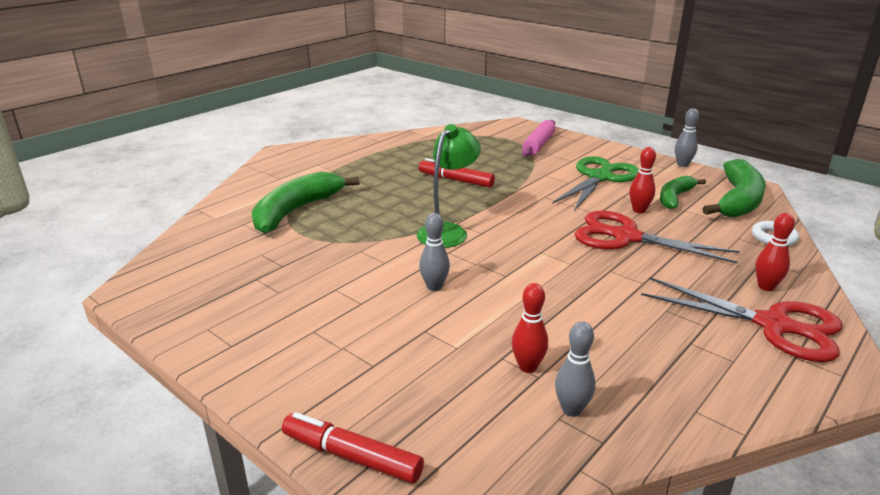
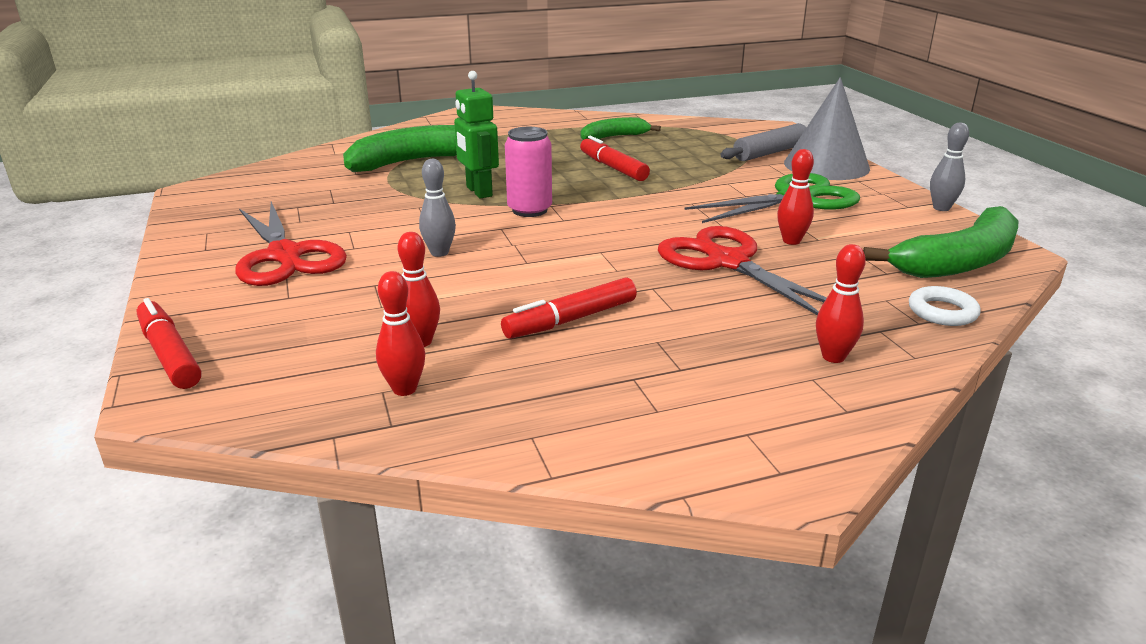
camera: 30 degrees right, 0 degrees up
(388, 225) = (478, 192): none -> green robot
(447, 231) = (529, 210): green lamp -> pink can
(538, 145) = (770, 152): pink rolling pin -> grey rolling pin
(571, 410) = (404, 389): grey bowling pin -> red bowling pin
(583, 147) = (826, 165): none -> grey cone
(597, 312) = (570, 320): none -> red marker
(674, 197) = (866, 239): green banana -> green banana (614, 137)
(774, 325) = (774, 396): red scissors -> red scissors (285, 256)

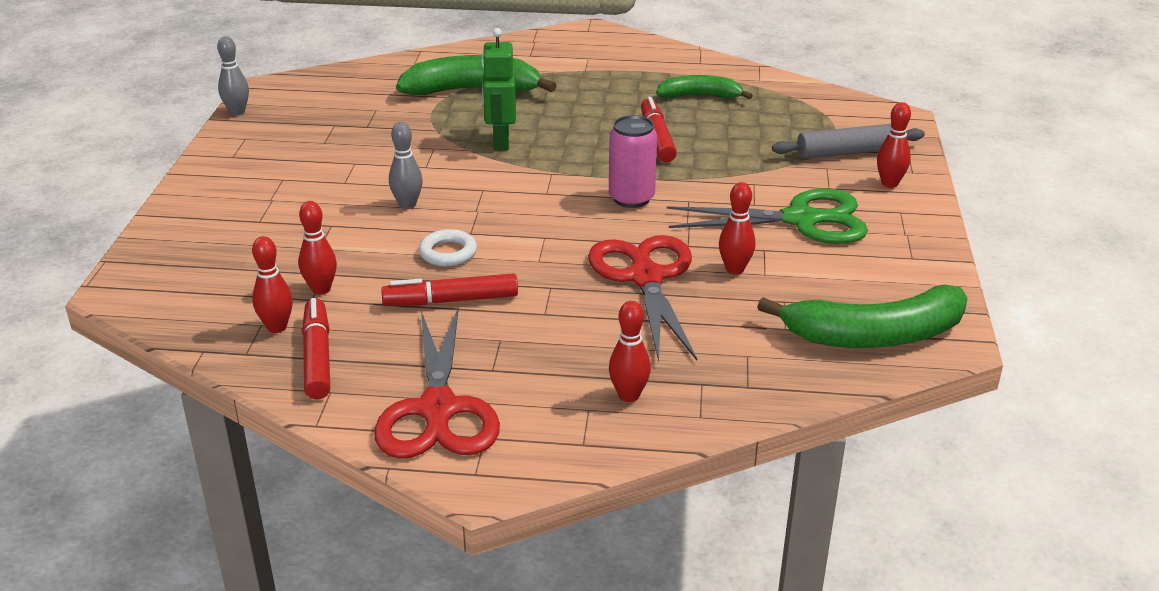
camera: 25 degrees right, 5 degrees up
(170, 354) = (146, 252): red marker -> red marker (317, 357)
(285, 256) = (286, 178): red scissors -> red scissors (438, 410)
(529, 210) = (526, 174): pink can -> pink can (631, 198)
(826, 165) = (889, 183): grey cone -> red bowling pin
(941, 208) = (946, 268): grey bowling pin -> grey bowling pin (237, 112)
(942, 312) = (784, 382): white ring -> white ring (448, 253)

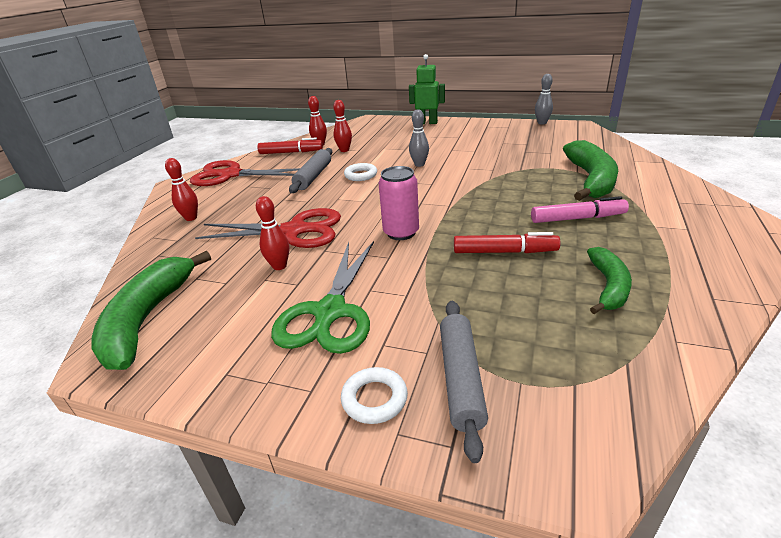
camera: 105 degrees right, 0 degrees up
(451, 300) = (313, 176): red marker -> grey rolling pin
(500, 142) = (500, 189): green robot -> green robot (427, 123)
(576, 102) = (577, 218): none -> pink marker
(889, 183) = (374, 399): red bowling pin -> white ring

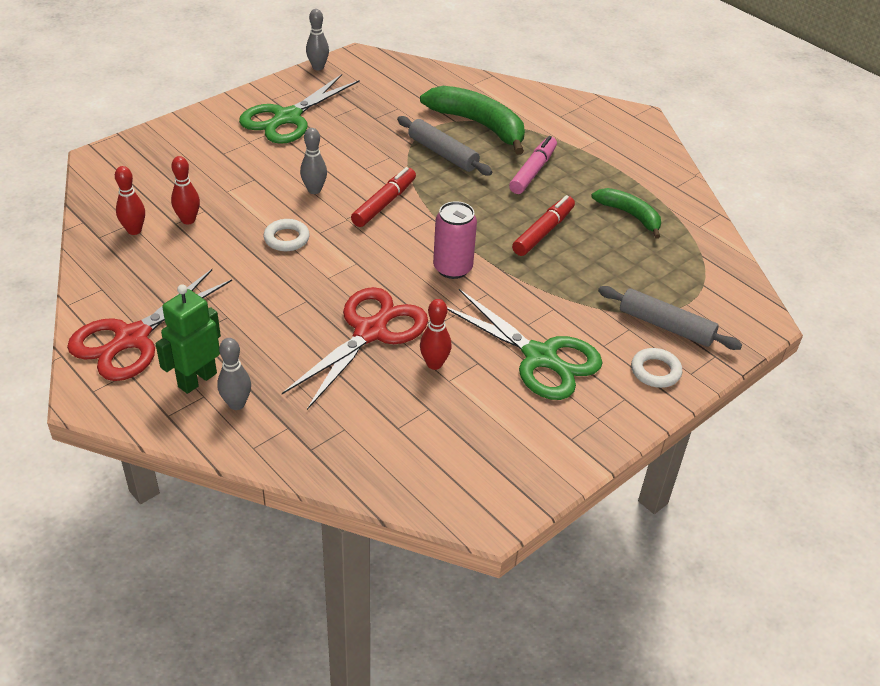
camera: 65 degrees left, 10 degrees up
(148, 318) = (445, 475): green banana -> none
(191, 218) = (236, 404): red bowling pin -> grey bowling pin
(291, 152) = (126, 263): red marker -> red marker (384, 203)
(313, 176) = (240, 272): grey rolling pin -> grey rolling pin (443, 153)
(427, 123) = (193, 126): green robot -> green robot (197, 380)
(476, 135) = (287, 118): none -> green scissors

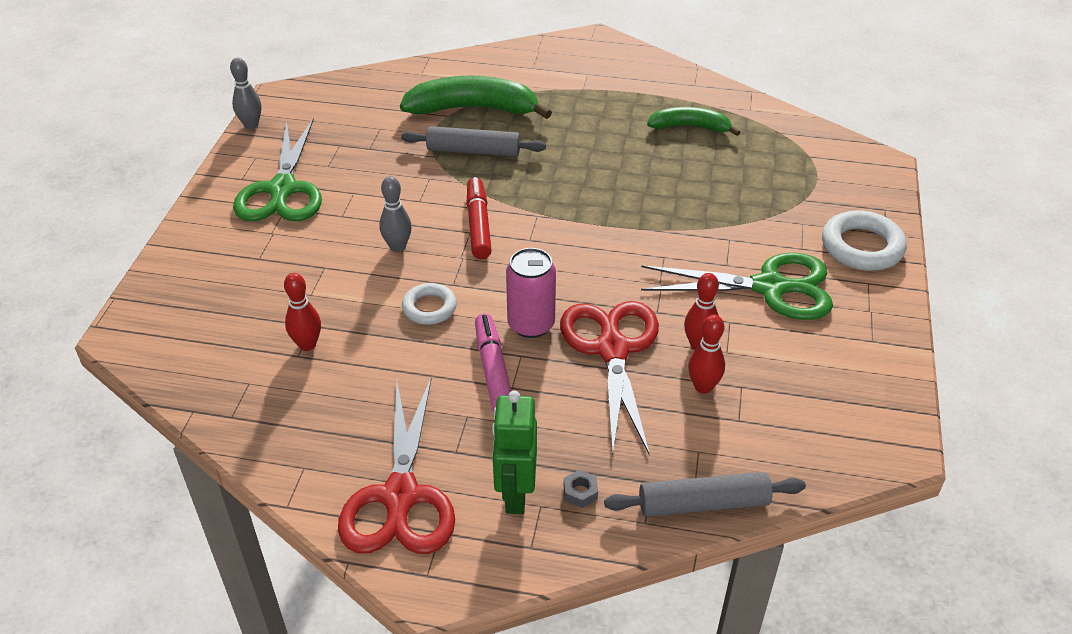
camera: 35 degrees left, 0 degrees up
(134, 230) = (262, 387): red bowling pin -> red bowling pin (703, 387)
(236, 404) = (580, 492): grey bowling pin -> grey nut
(452, 268) = (609, 251): pink can -> pink can (531, 324)
(533, 171) = (570, 128): pink marker -> pink marker (494, 371)
(543, 232) = (642, 177): red marker -> none
(655, 371) = (862, 247): white ring -> white ring, size x1.60
(666, 326) = (825, 205): grey rolling pin -> grey rolling pin (703, 504)

